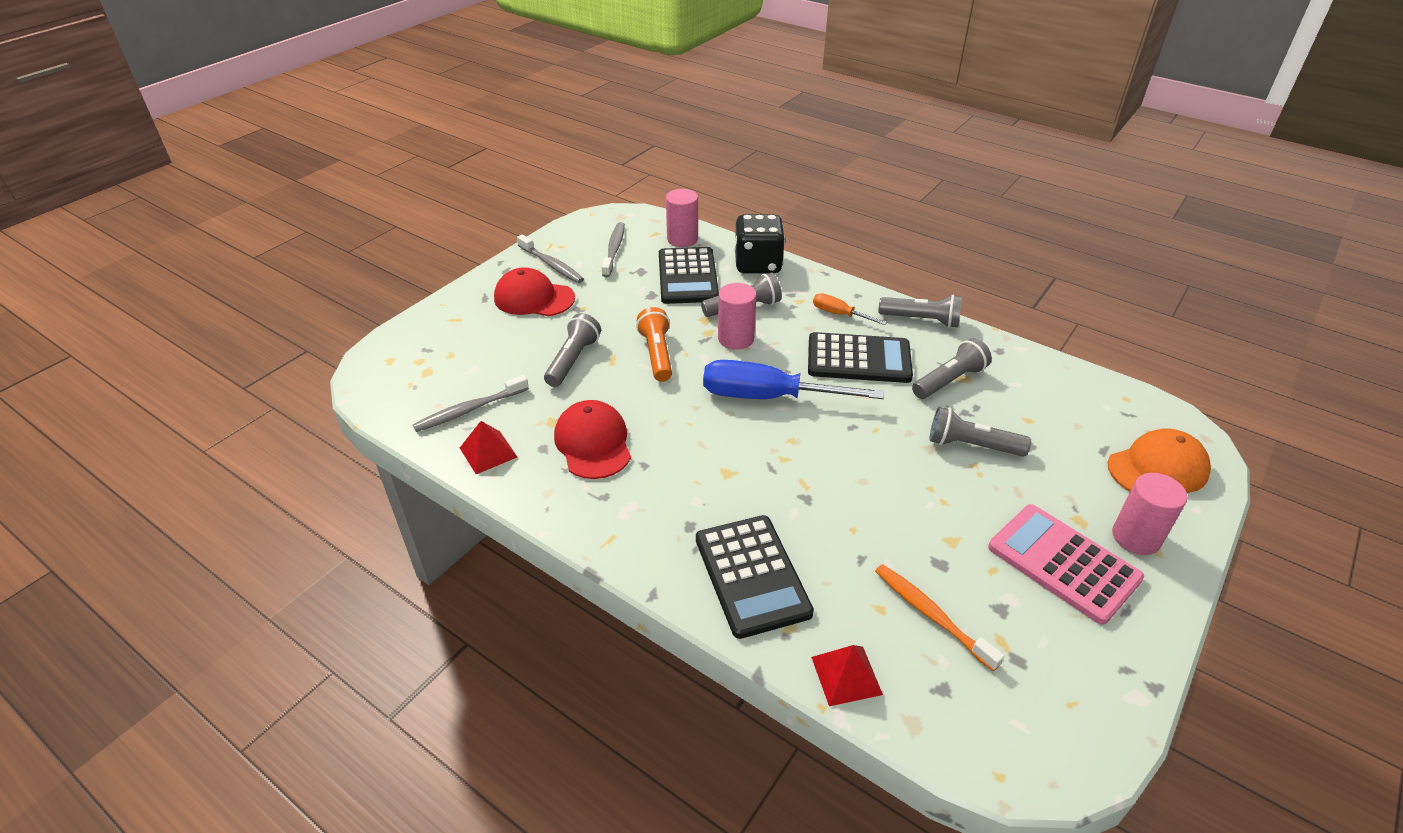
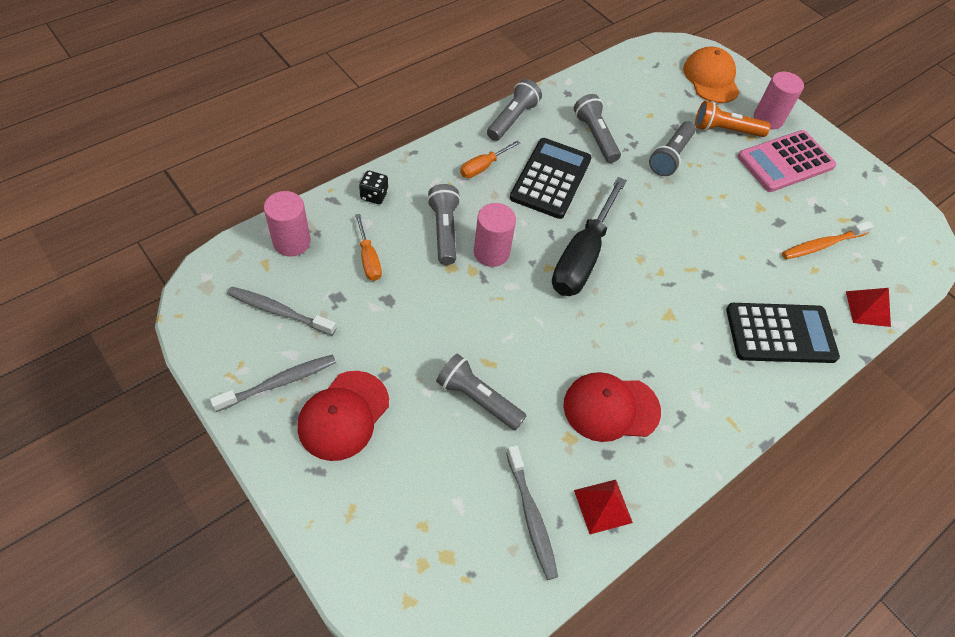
camera: 80 degrees left, 15 degrees up
(657, 354) = (494, 322): orange flashlight -> orange flashlight (725, 130)
(688, 276) = (368, 258): black calculator -> orange screwdriver
(758, 264) = (374, 195): black dice -> black dice, size x0.48
(769, 397) = (583, 256): blue screwdriver -> black screwdriver

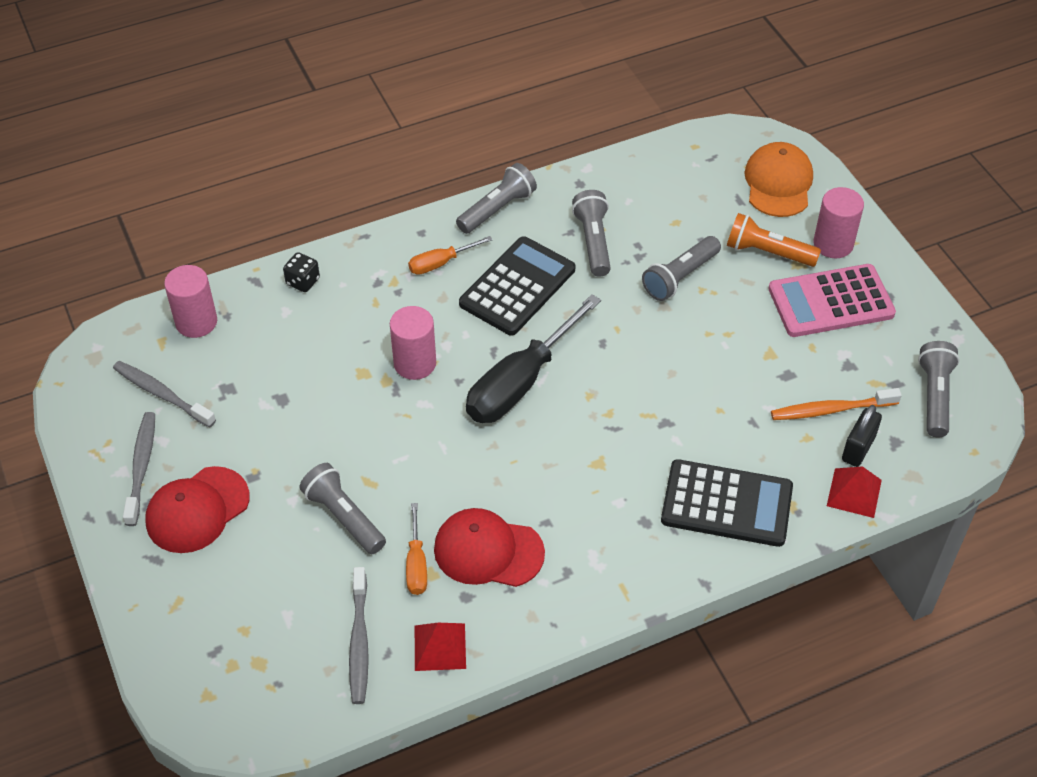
camera: 20 degrees right, 5 degrees down
(279, 383) = (141, 467): grey toothbrush -> grey toothbrush turned 75 degrees counterclockwise
(368, 258) = (274, 351): orange screwdriver -> orange screwdriver (416, 563)
(444, 231) = (369, 332): grey flashlight -> grey flashlight (934, 396)
(854, 272) = (858, 448): none -> black padlock

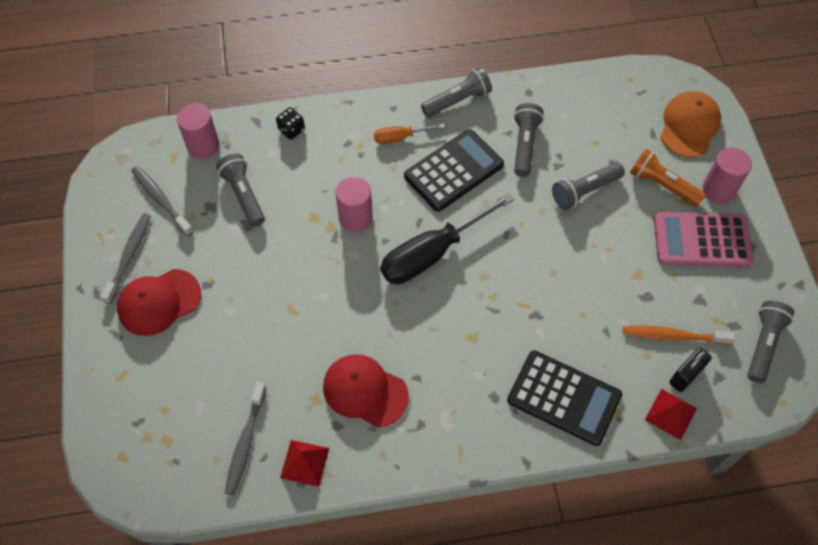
camera: 15 degrees right, 10 degrees up
(344, 517) = (264, 335): grey flashlight -> grey flashlight (243, 195)
(416, 563) = (307, 388): orange screwdriver -> none

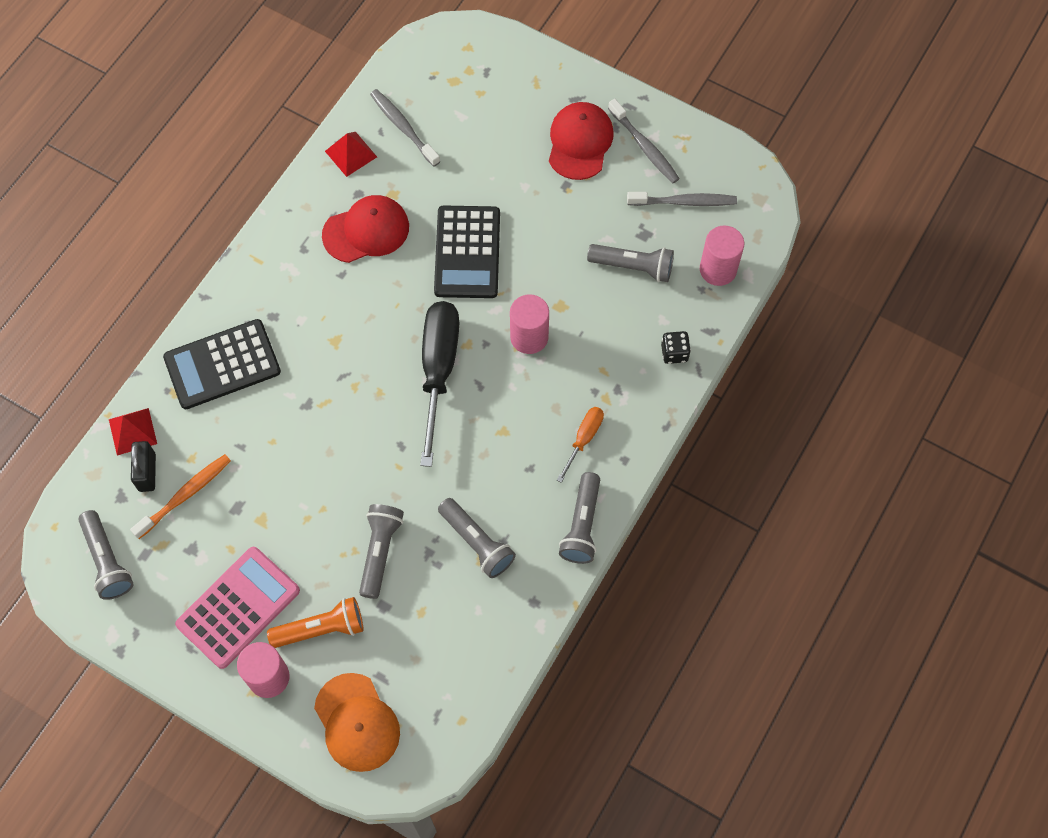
camera: 130 degrees right, 5 degrees up
(453, 171) = (505, 456): black calculator -> black calculator (467, 252)

